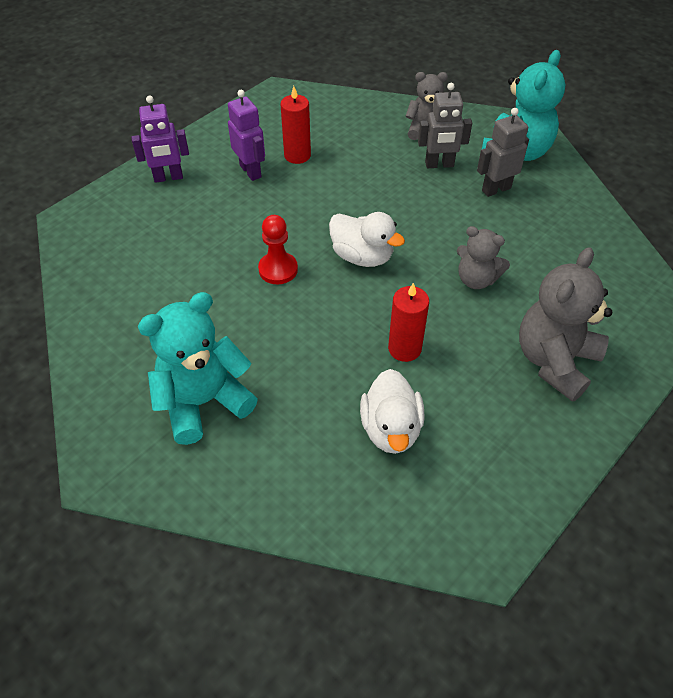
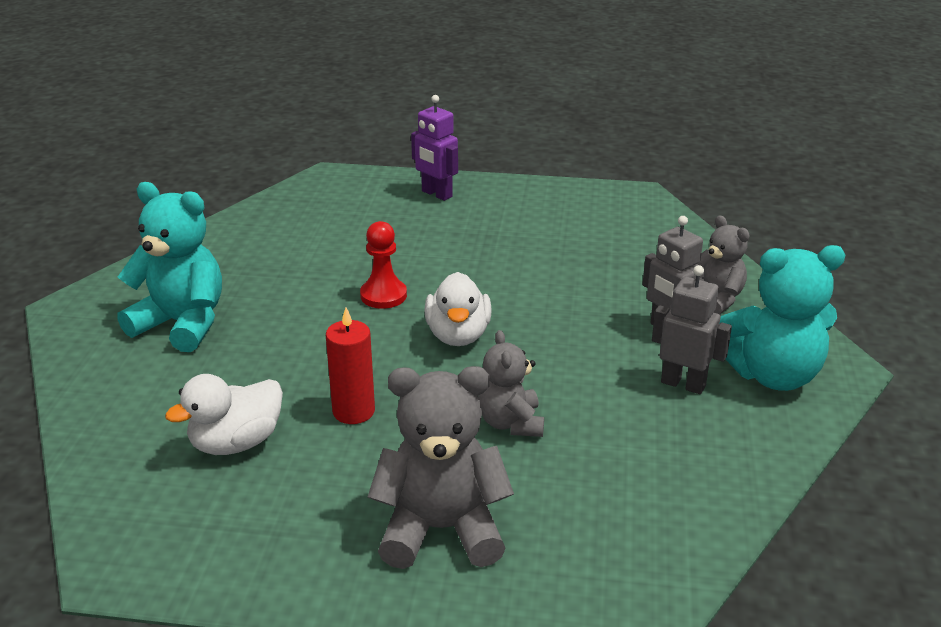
camera: 55 degrees right, 20 degrees down
(251, 171) = (500, 228): purple robot -> none
(297, 155) = (558, 242): red candle -> none

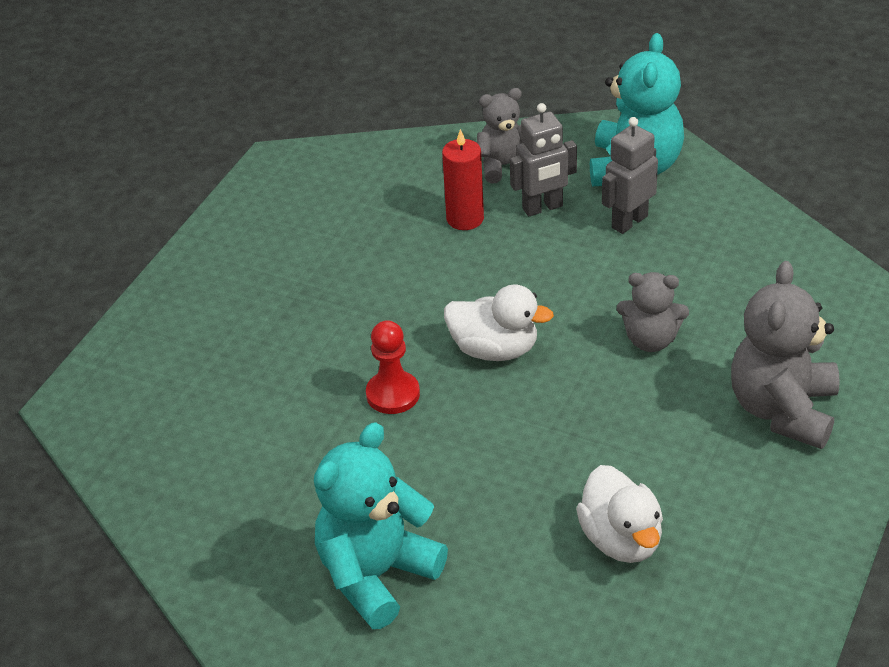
camera: 70 degrees left, 10 degrees up
(353, 411) = (597, 445): red candle -> red candle (465, 219)
(436, 194) = (182, 315): purple robot -> none

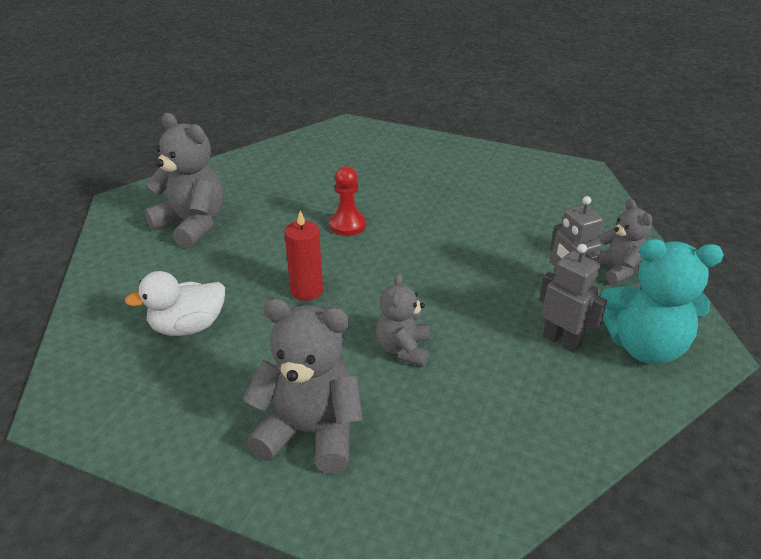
camera: 85 degrees right, 5 degrees down
(376, 575) = (192, 225): turquoise teddy bear -> grey teddy bear
(465, 219) = (541, 251): red candle -> red candle (306, 291)
(494, 349) = (391, 267): white duck -> none

